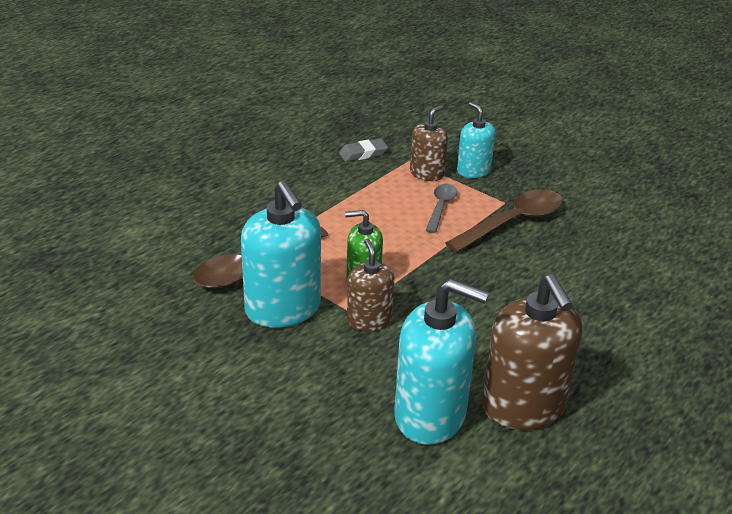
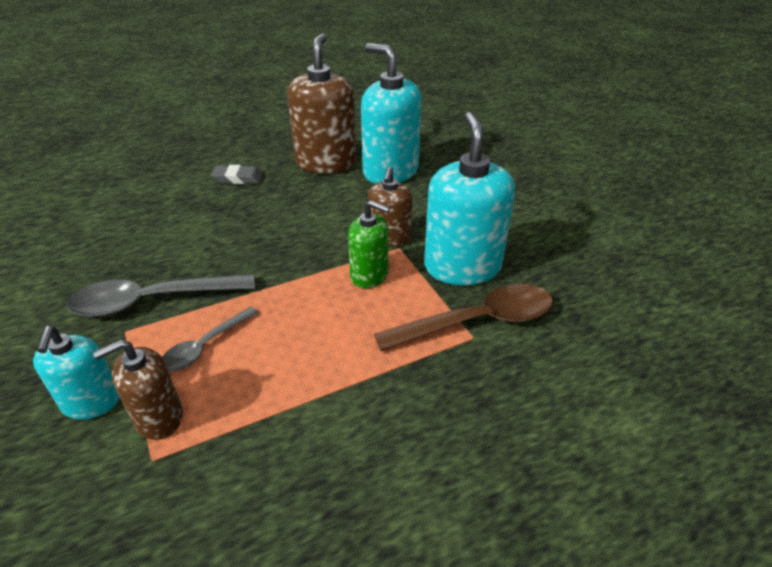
camera: 155 degrees left, 5 degrees up
(363, 154) = (207, 505): grey eraser -> grey eraser (238, 178)
(512, 222) = (153, 301): brown spoon -> grey spoon

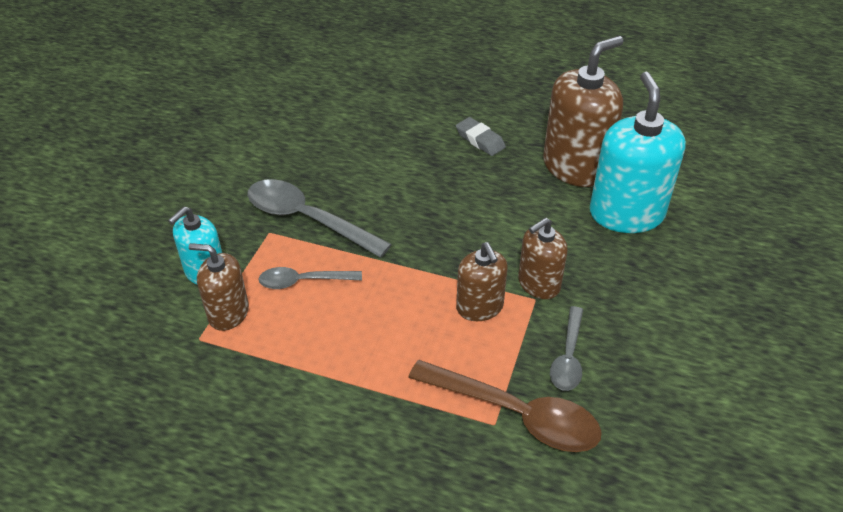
camera: 45 degrees right, 5 degrees up
(369, 275) = (479, 307): green soap dispenser -> brown soap dispenser
(462, 267) = (568, 357): turquoise soap dispenser -> grey spoon

